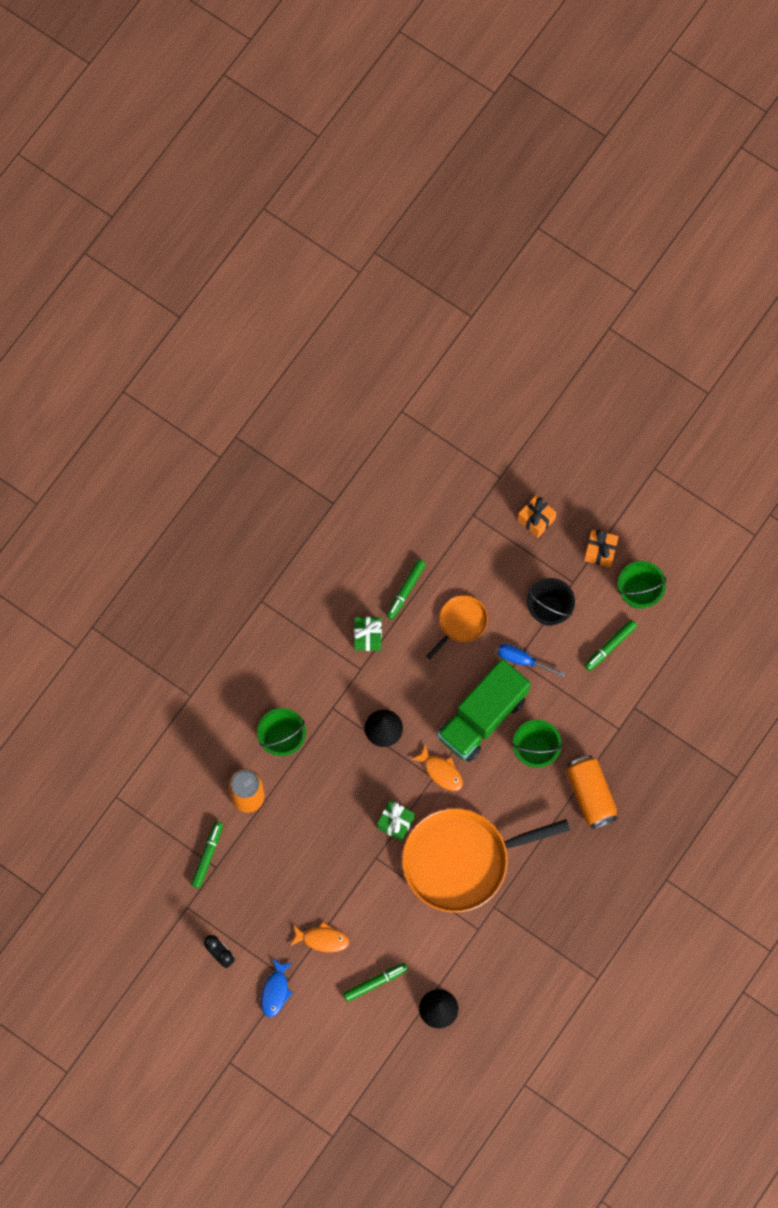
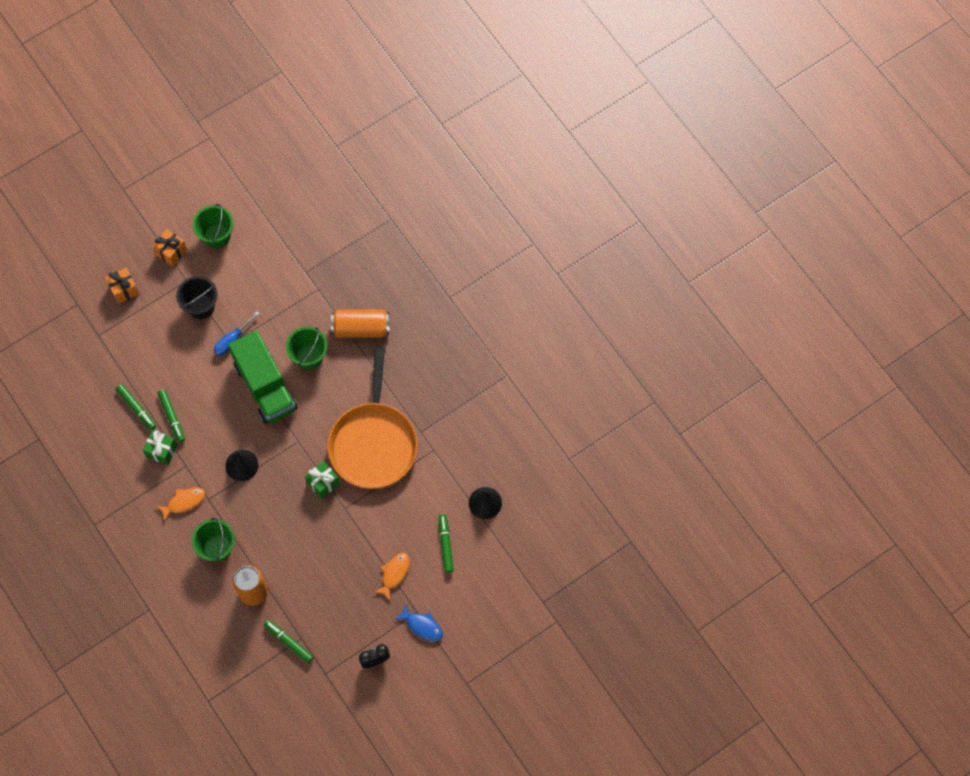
camera: 70 degrees left, 5 degrees down
(441, 771) = (296, 433): orange fish -> orange fish (184, 502)
(461, 623) = (182, 375): orange pan -> none
(610, 646) = (250, 272): green marker -> green marker (172, 417)

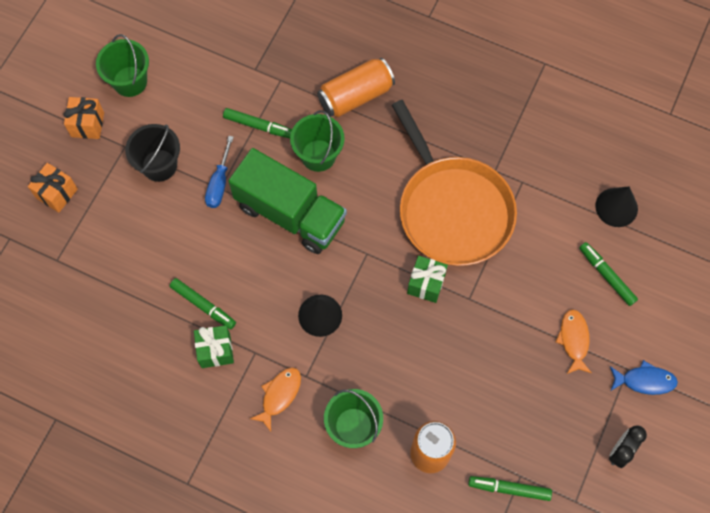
camera: 30 degrees left, 0 degrees up
(136, 408) = (154, 318): green marker -> green marker (258, 126)

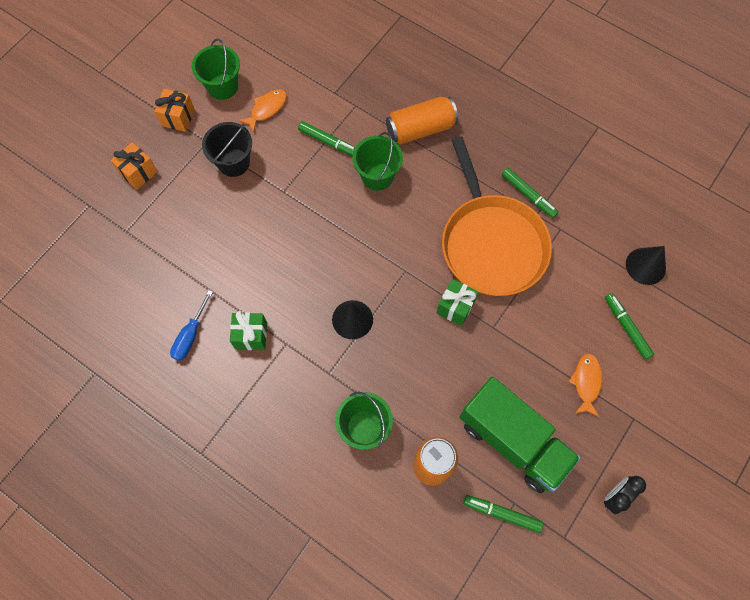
camera: 10 degrees right, 0 degrees up
(203, 305) = (248, 293): green marker -> green marker (528, 195)
(219, 183) = (284, 186): blue screwdriver -> blue screwdriver (190, 336)
(279, 395) = (301, 386): orange fish -> orange fish (267, 109)
(290, 213) = (342, 223): green truck -> green truck (513, 441)
(645, 381) = (649, 433): blue fish -> none

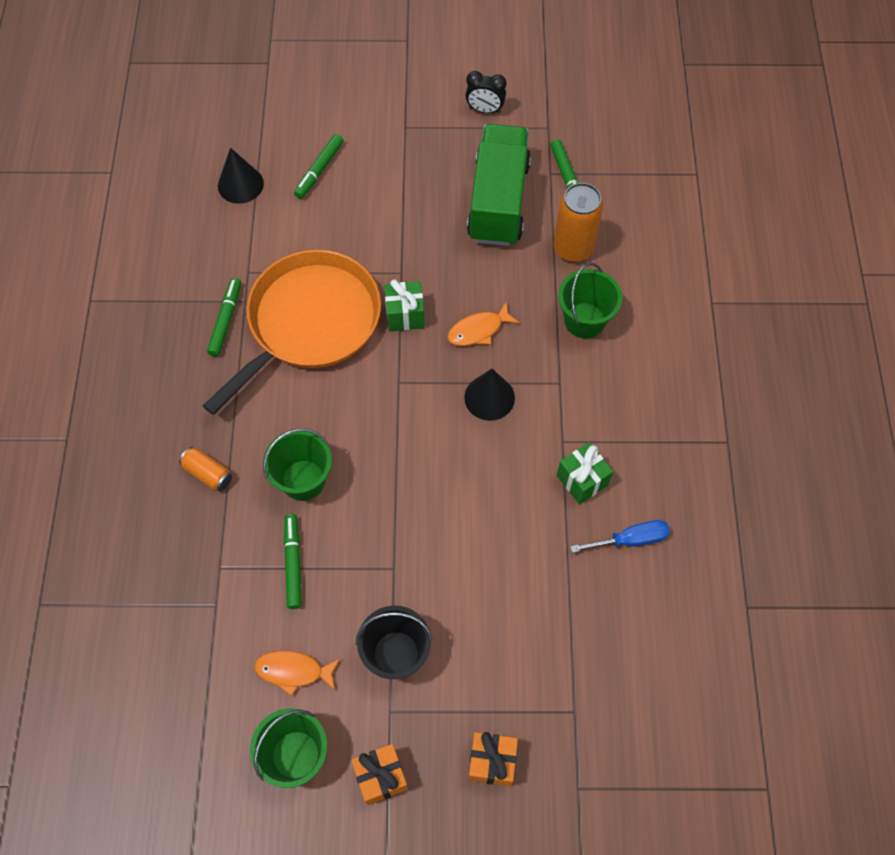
camera: 125 degrees left, 5 degrees down
(420, 129) = (208, 473): orange can -> orange can, size x0.55
(586, 382) = (399, 175): orange fish -> orange fish (478, 330)

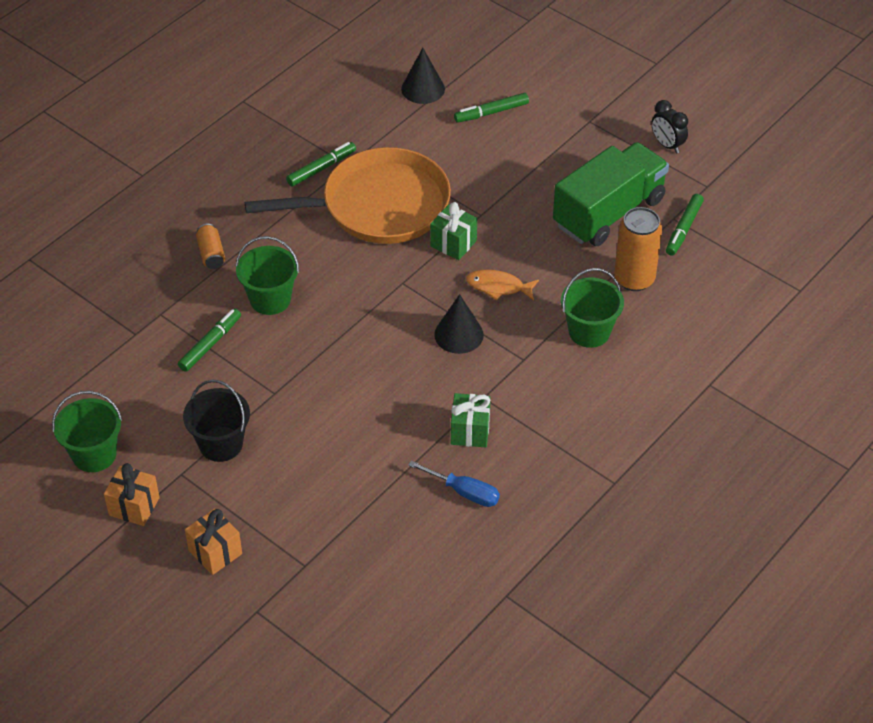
camera: 40 degrees right, 15 degrees down
(293, 671) = (144, 406): orange fish -> none

